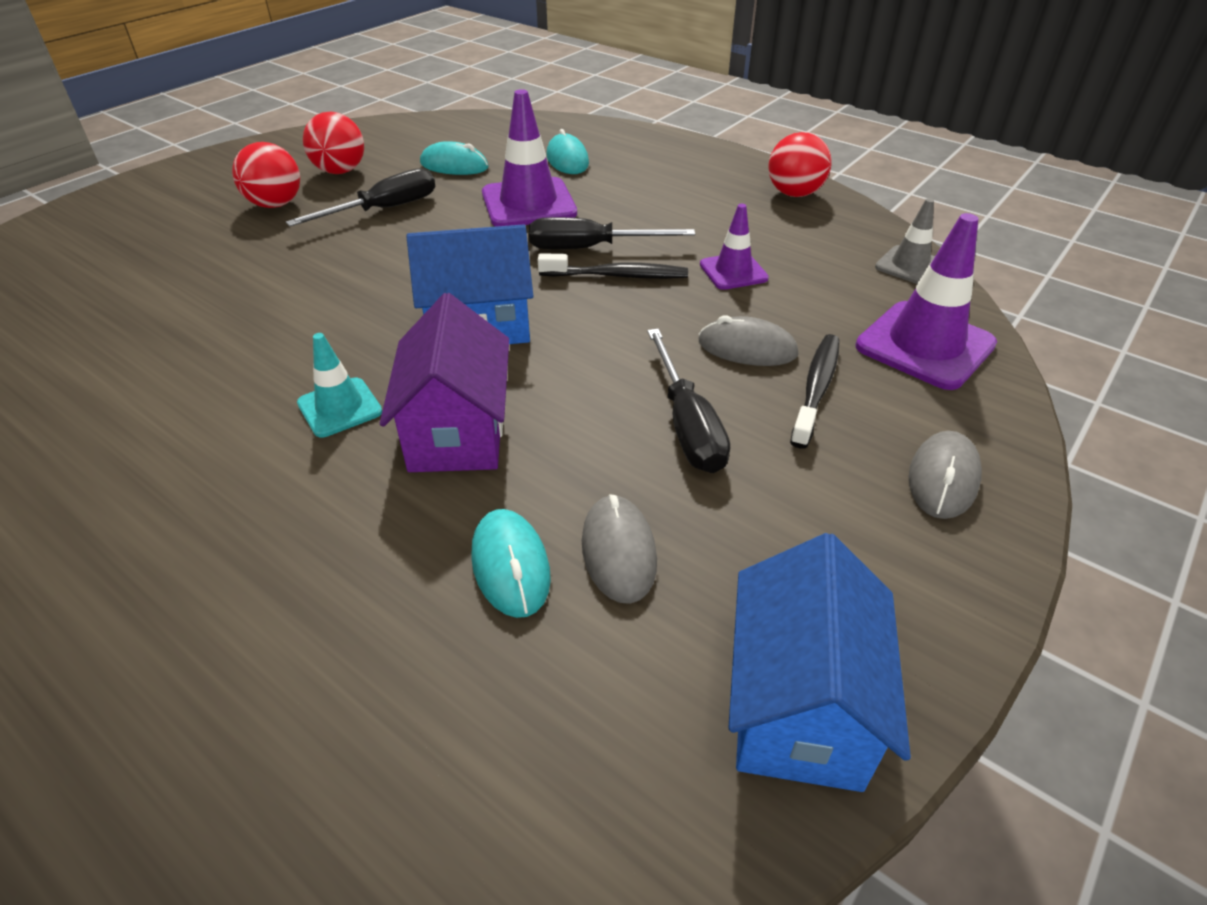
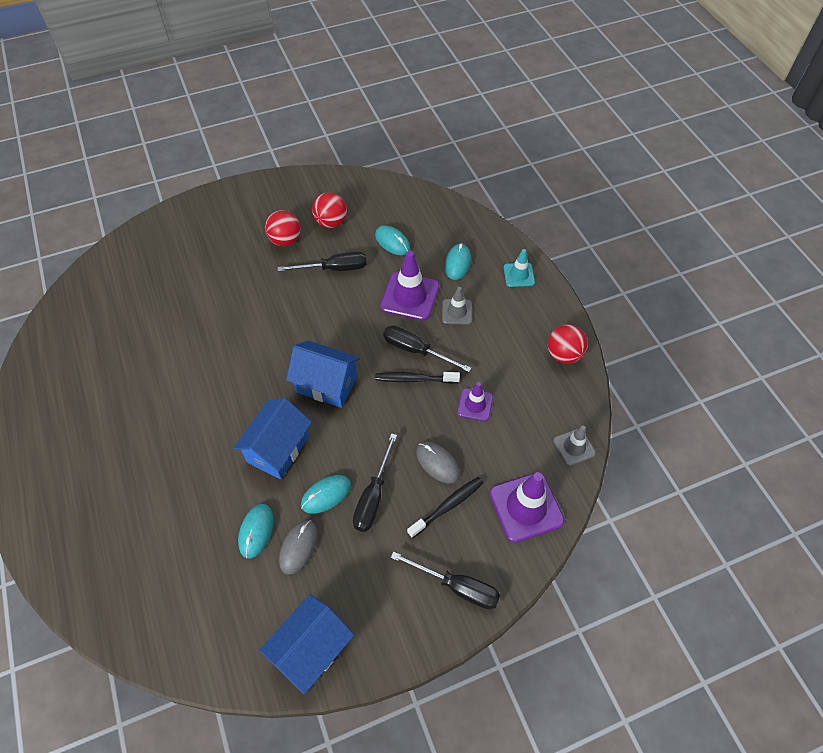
camera: 30 degrees right, 15 degrees up
(340, 407) = (241, 409): turquoise traffic cone -> turquoise traffic cone (519, 275)
(457, 432) = (278, 449): purple house -> blue house
(602, 456) = (326, 495): none -> turquoise mouse
(612, 198) = (457, 312): none -> grey traffic cone
(617, 276) = (414, 379): black toothbrush -> black toothbrush turned 150 degrees clockwise
(943, 478) = (457, 587): grey mouse -> black screwdriver

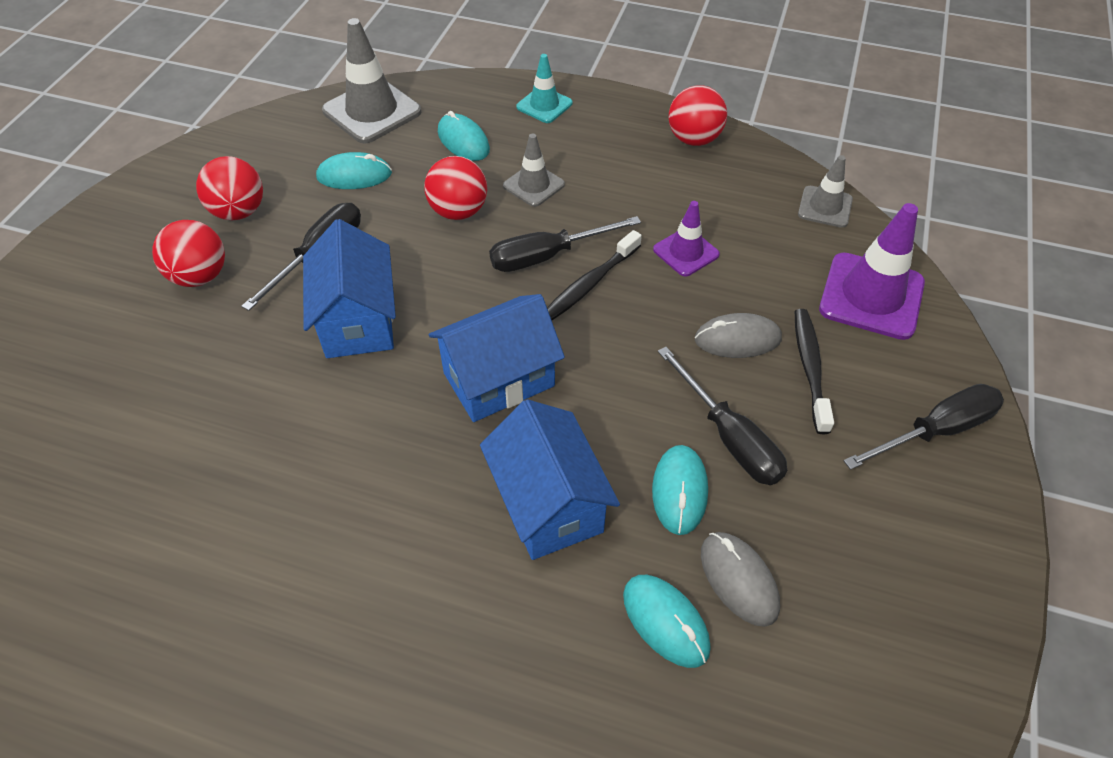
camera: 50 degrees left, 5 degrees down
(311, 649) = (922, 666): blue house -> blue house (358, 321)
(409, 296) = (458, 211): purple traffic cone -> red ball
(440, 215) = (372, 111): none -> grey traffic cone

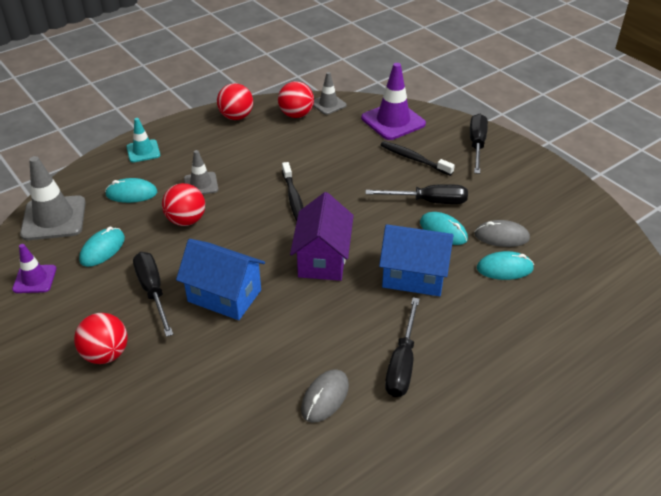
camera: 55 degrees left, 10 degrees down
(239, 212) = (68, 314): red ball -> red ball (296, 115)
(499, 379) = (323, 259): blue house -> purple house
(547, 256) = (258, 203): black screwdriver -> black screwdriver (402, 363)
(686, 252) = (308, 158): purple traffic cone -> purple traffic cone (35, 279)
(737, 339) = (377, 170): grey mouse -> grey mouse (325, 397)

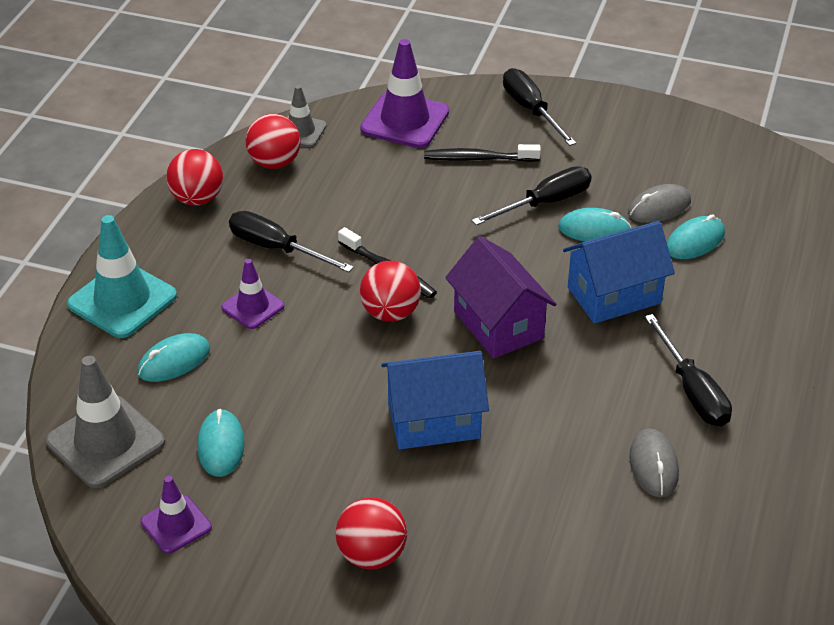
camera: 35 degrees left, 0 degrees up
(143, 151) = (122, 300): turquoise traffic cone -> turquoise traffic cone, size x1.73
(153, 291) = (344, 460): black screwdriver -> black screwdriver (276, 248)
(186, 220) = (286, 359): red ball -> red ball (390, 313)
(201, 184) = (253, 307): grey traffic cone -> purple traffic cone

